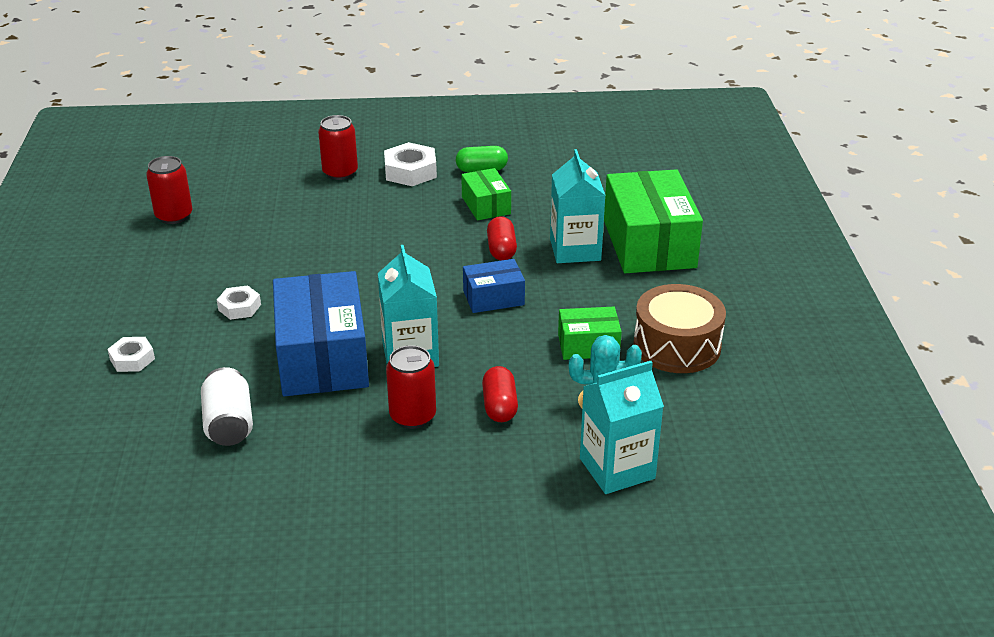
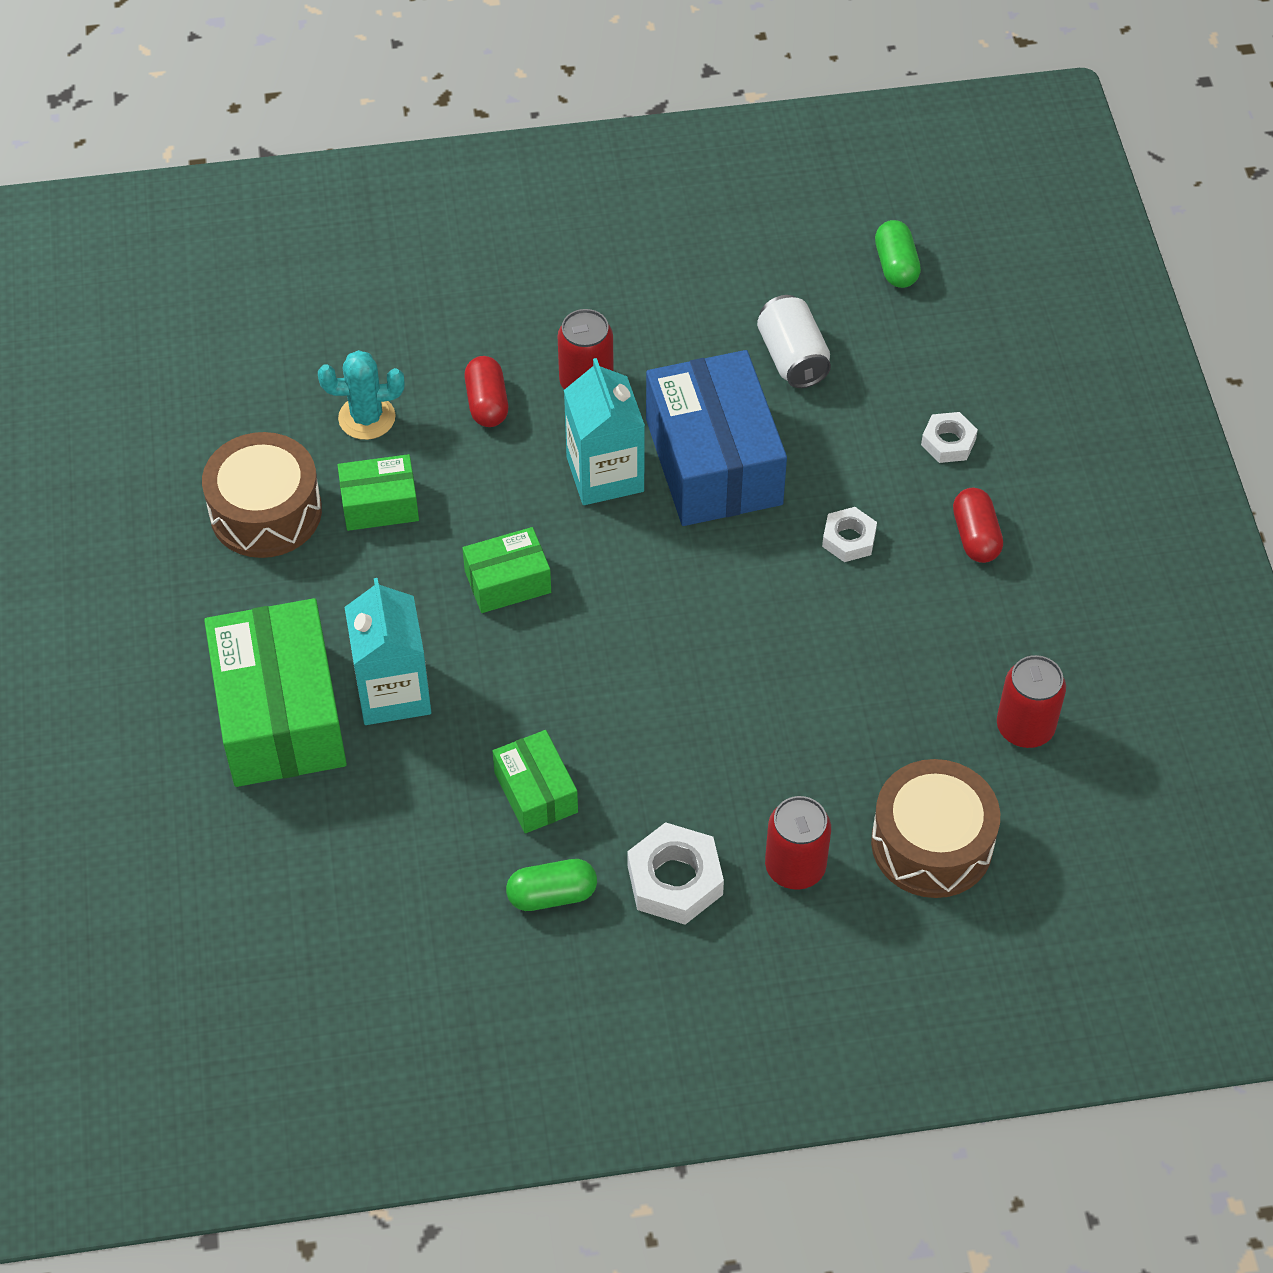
camera: 175 degrees right, 20 degrees up
(97, 494) = (896, 266): none -> green capsule
(257, 177) = (932, 843): none -> brown drum
(493, 298) = (507, 581): blue box -> green box
(501, 250) = (503, 684): red capsule -> red capsule (975, 536)
(617, 468) = (355, 331): turquoise carton -> none

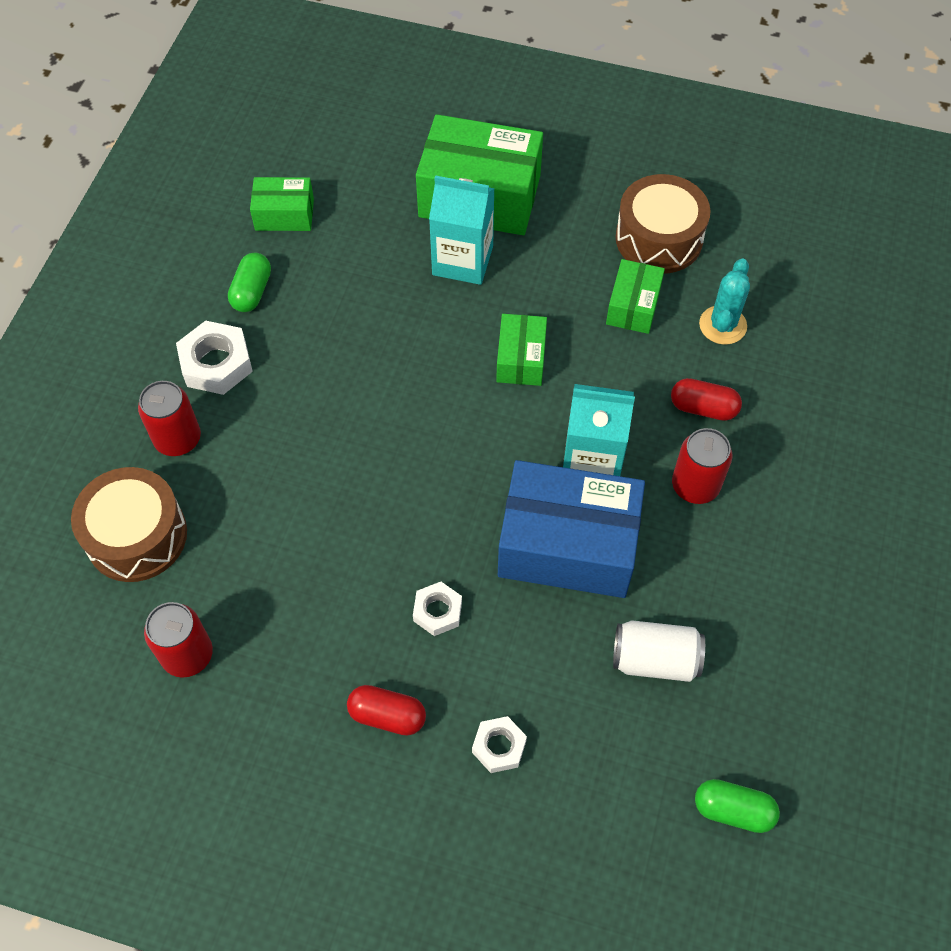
camera: 115 degrees right, 5 degrees up
(535, 792) = (334, 311): green box -> green box (284, 214)

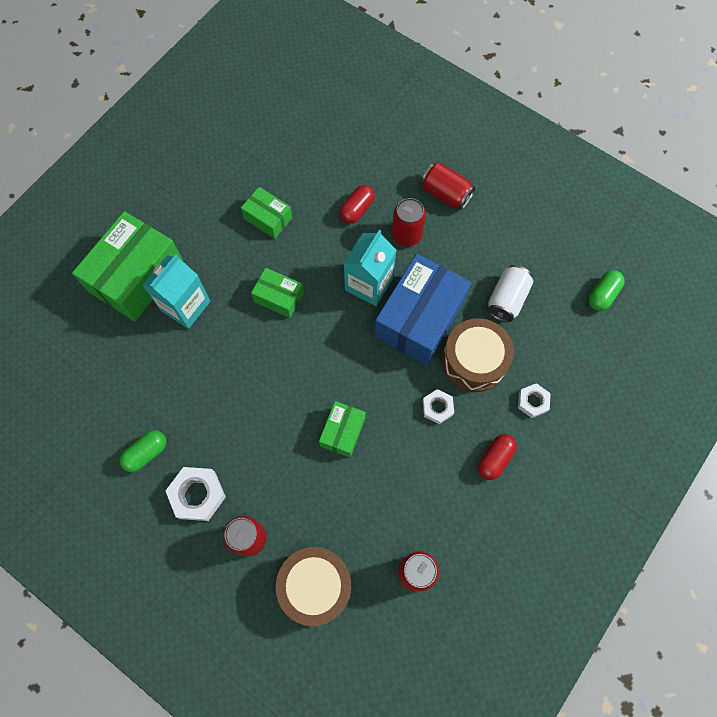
camera: 70 degrees left, 10 degrees up
(252, 292) = (146, 453): green capsule -> green capsule turned 75 degrees counterclockwise
(284, 214) = (87, 411): green box -> green box (342, 432)
(659, 238) = (223, 184): brown drum -> brown drum (474, 361)
(722, 325) = (304, 175): turquoise cactus -> none
(793, 518) = (446, 194): none -> red can

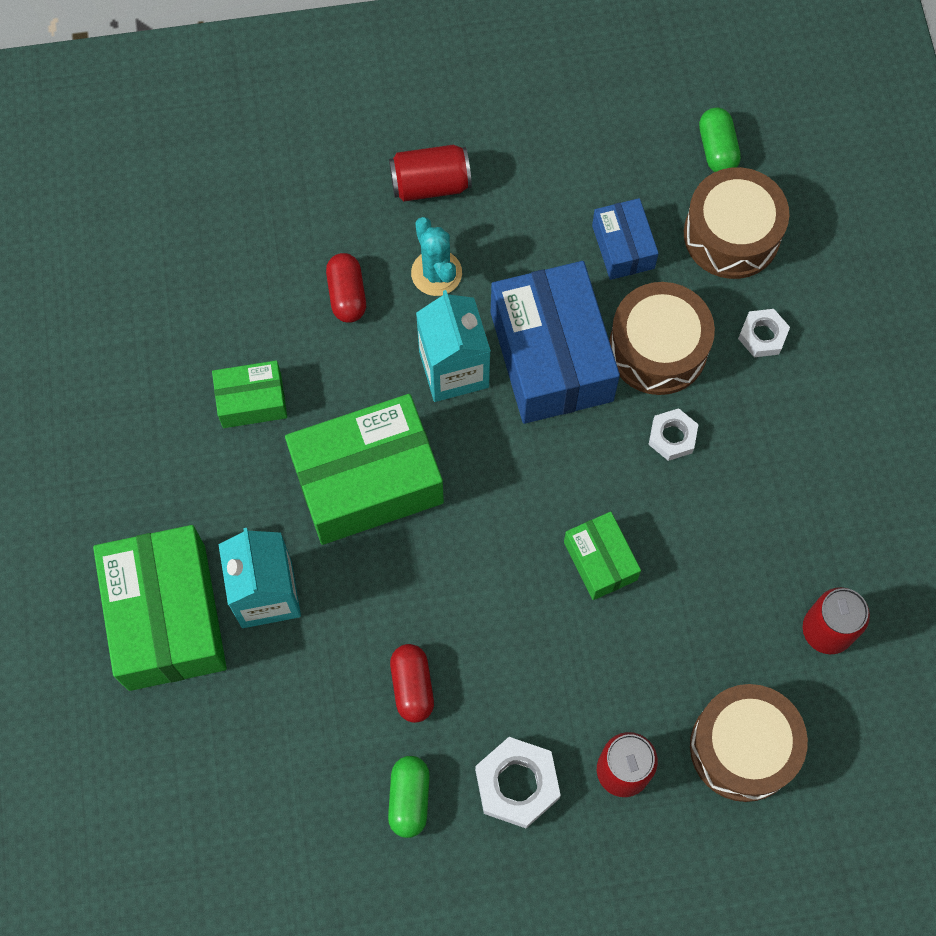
camera: 45 degrees left, 0 degrees up
(279, 297) = (367, 481): green box -> green box, size x1.95
(406, 235) = (436, 273): red can -> turquoise cactus
(495, 459) = (785, 434): red capsule -> red capsule (412, 686)
(507, 299) = (623, 247): white can -> blue box
(567, 341) = (731, 234): none -> brown drum

